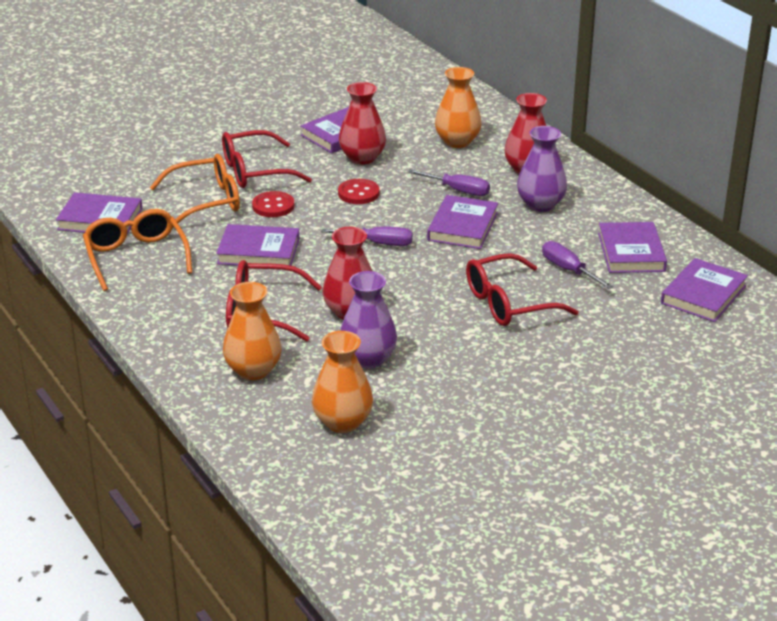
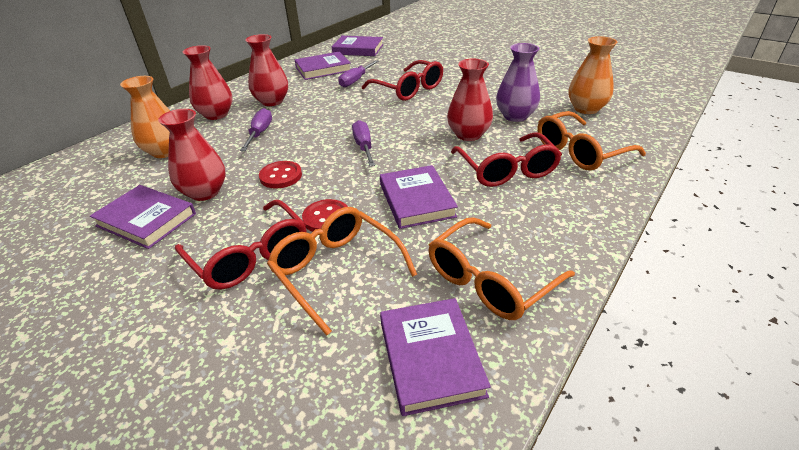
camera: 110 degrees left, 5 degrees up
(253, 370) = (579, 152): orange vase -> orange glasses
(463, 226) = (318, 120): purple book -> none
(540, 204) = (272, 101): purple vase -> red vase

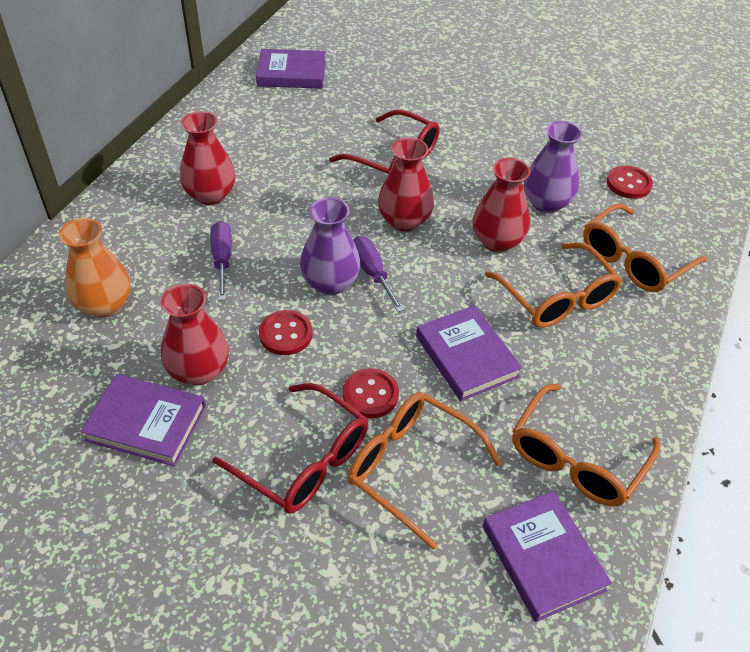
camera: 15 degrees left, 10 degrees up
(216, 114) = (141, 227): red vase -> red vase (404, 221)
(323, 69) = (256, 121): purple book -> none
(329, 150) = (330, 283): none -> purple vase
(356, 80) = (314, 144): purple screwdriver -> none
(507, 170) = (557, 298): red glasses -> orange glasses
(586, 109) = (628, 184): orange vase -> red button

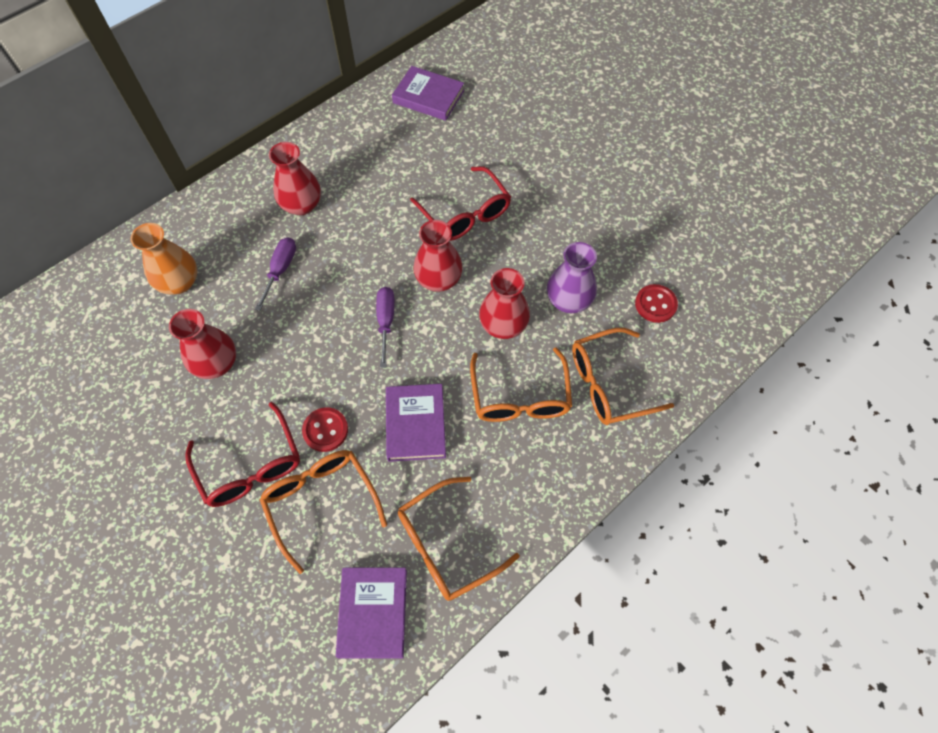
camera: 25 degrees right, 15 degrees up
(146, 423) = (161, 394): purple book -> none
(286, 334) = (292, 354): red button -> none
(330, 283) = (349, 319): purple vase -> none

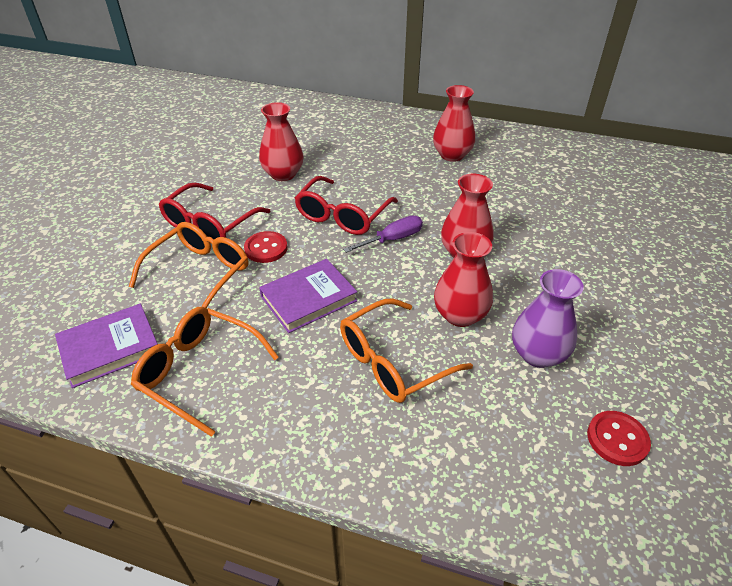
camera: 60 degrees right, 20 degrees down
(179, 282) = (333, 134): orange vase -> none
(280, 270) = (385, 169): purple screwdriver -> none
(428, 97) = (634, 172): purple book -> none
(465, 214) = (548, 241): red glasses -> red glasses (342, 216)
(608, 384) = (471, 434): orange glasses -> none

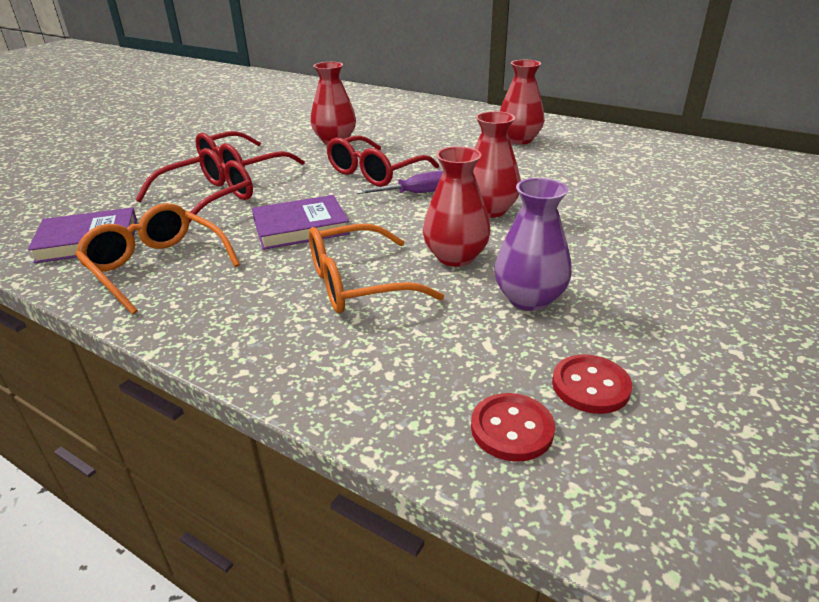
camera: 15 degrees right, 10 degrees down
(200, 273) = (208, 199): orange glasses -> red glasses
(266, 248) = (283, 188): red button -> red button (512, 429)

